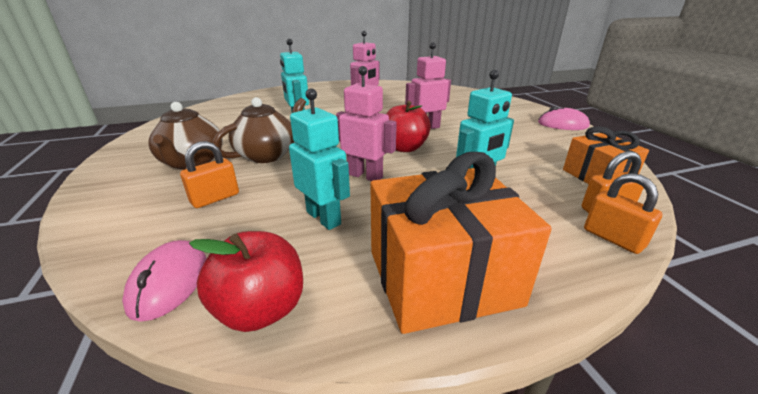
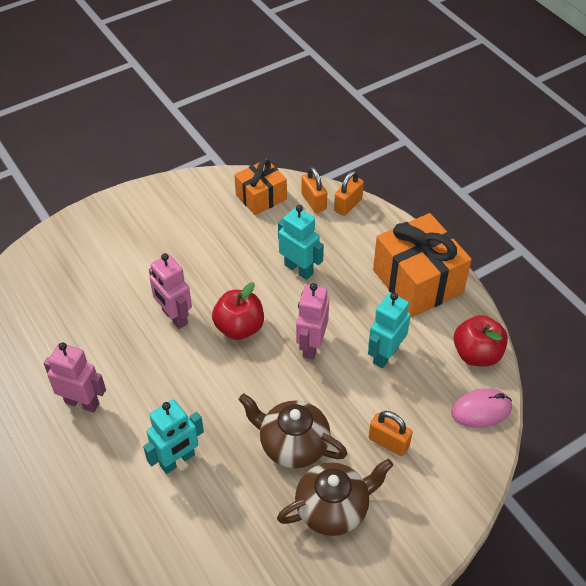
camera: 105 degrees left, 20 degrees up
(562, 124) = (136, 202): pink mouse -> none

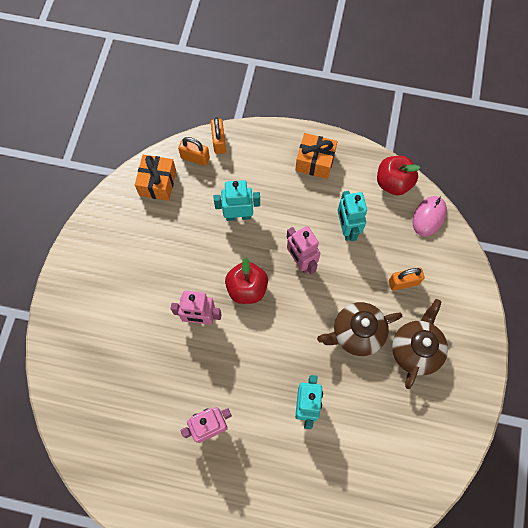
camera: 45 degrees left, 20 degrees up
(418, 281) = (315, 162): orange gift -> orange gift, size x0.60

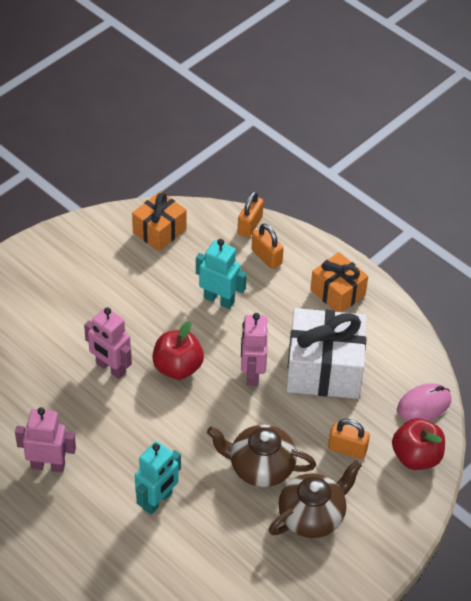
camera: 30 degrees right, 20 degrees down
(195, 158) = (214, 227): orange padlock -> orange padlock (266, 257)
(346, 228) = (324, 369): turquoise robot -> white gift
(393, 183) = (409, 354): red apple -> red apple (416, 457)

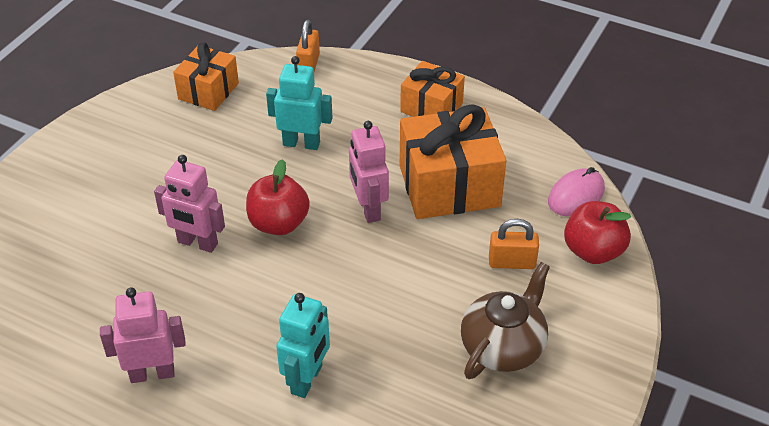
camera: 15 degrees left, 5 degrees down
(260, 467) = (418, 308): brown teapot -> none
(266, 257) = (339, 90): orange padlock -> none
(324, 369) = (449, 186): white gift -> orange gift

